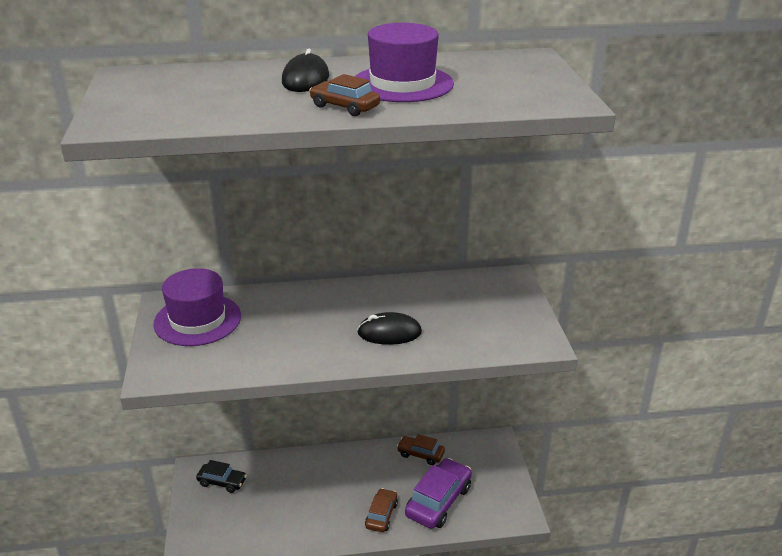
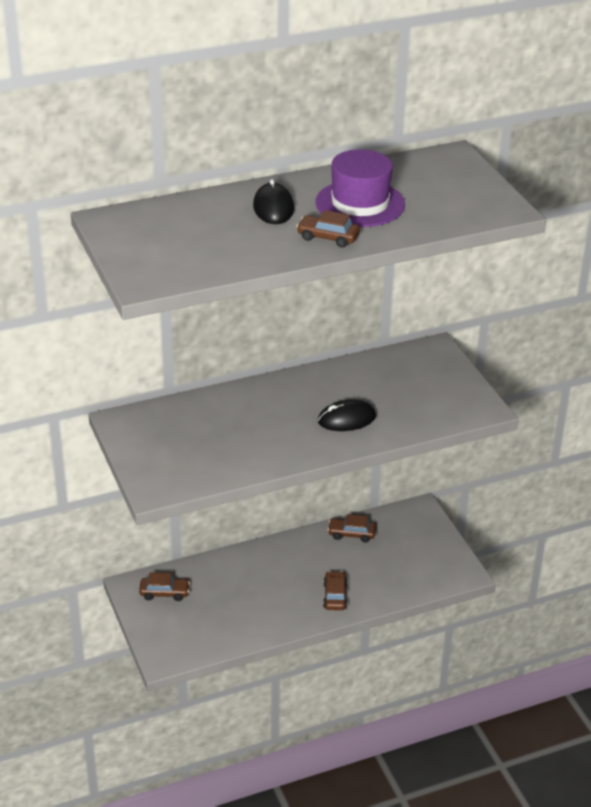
camera: 15 degrees left, 5 degrees up
(197, 320) = (162, 433): purple hat -> none
(222, 482) = (164, 593): black car -> brown car
(438, 501) = (384, 574): purple car -> none

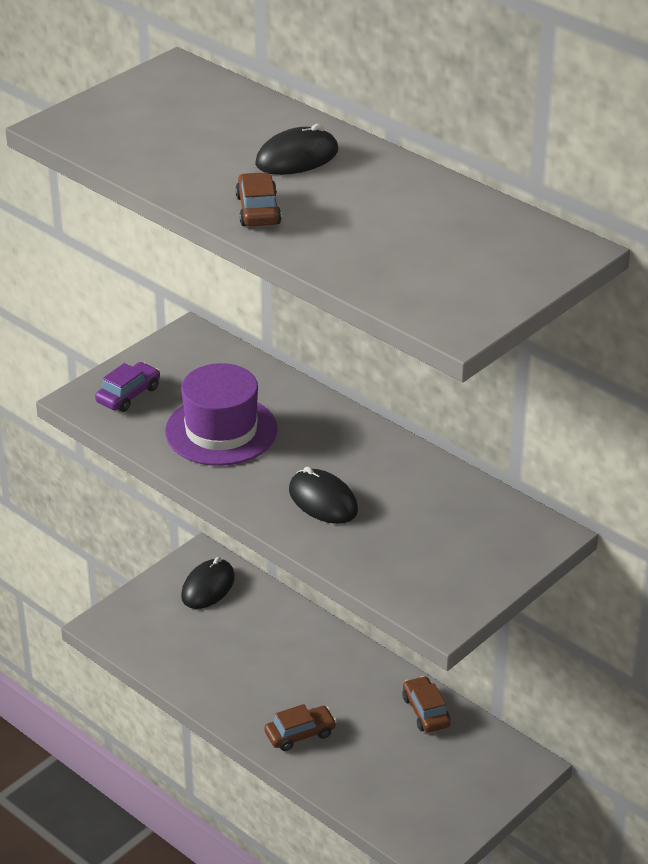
camera: 65 degrees right, 0 degrees up
(164, 593) = (208, 587): brown car -> black mouse
(166, 468) = (128, 395): none -> purple car
(360, 204) = (363, 212): purple hat -> purple hat (221, 430)

